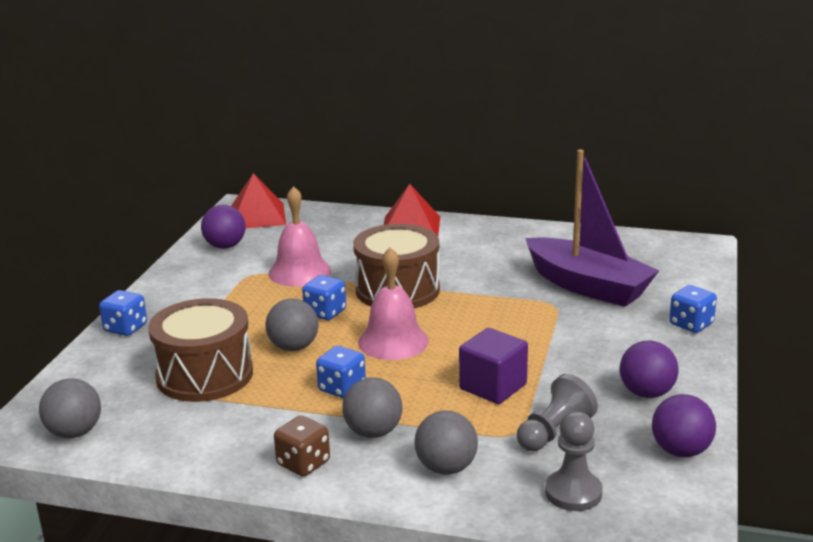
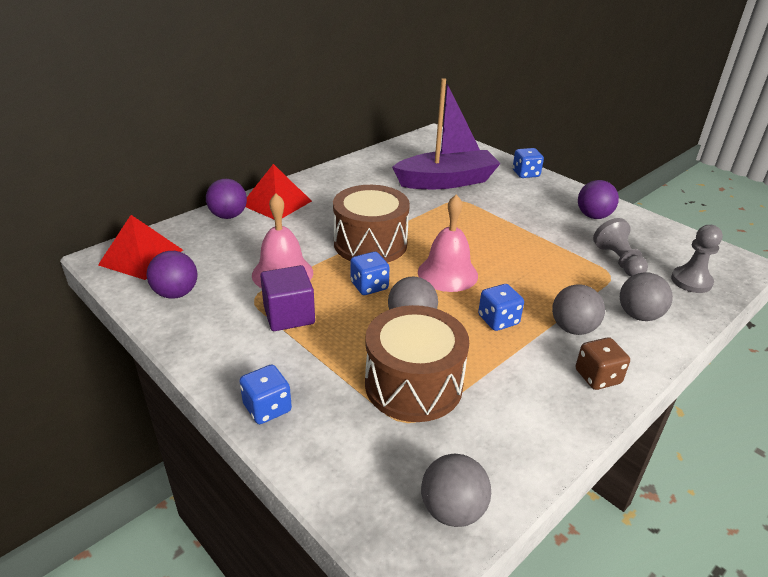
camera: 60 degrees left, 10 degrees up
(493, 387) = (546, 260): purple cube -> purple cube (289, 315)
(681, 451) = (663, 232): purple ball -> purple ball (228, 216)

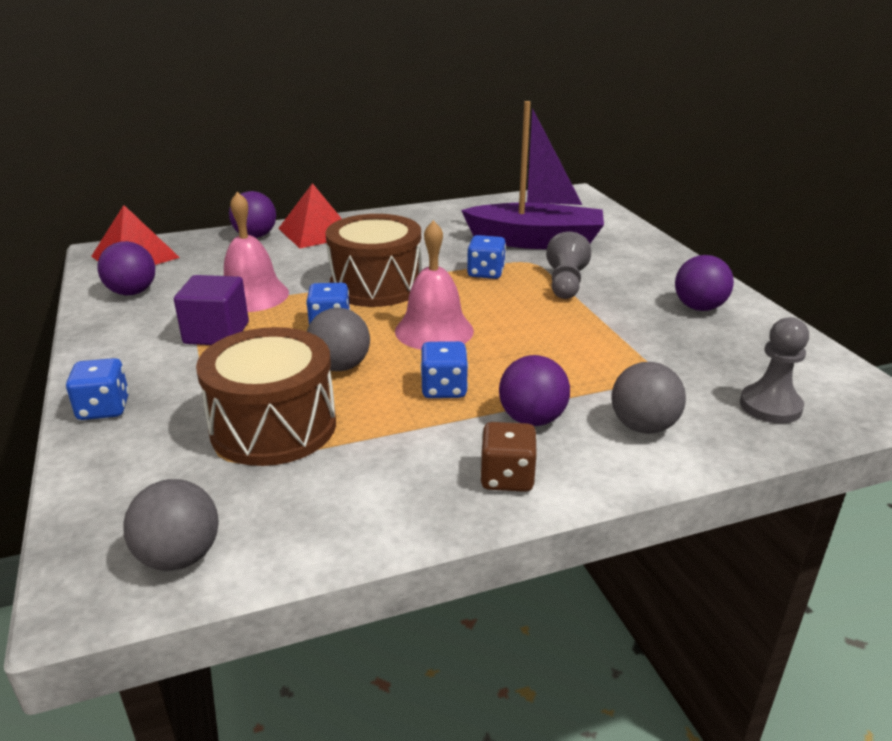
camera: 25 degrees right, 5 degrees down
(525, 174) = (651, 249): blue dice -> blue dice (485, 273)
(573, 328) = (532, 419): grey ball -> purple ball
(618, 261) = (681, 362): grey pawn -> grey pawn (565, 284)

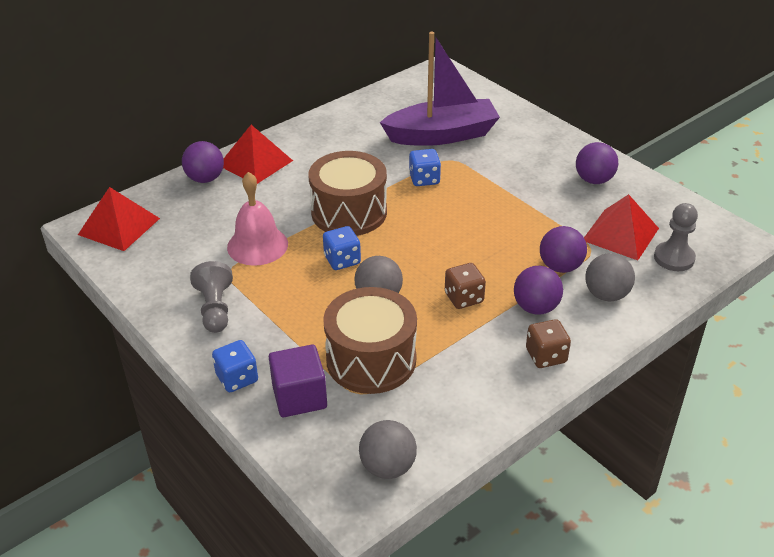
camera: 20 degrees left, 10 degrees up
(132, 292) = (154, 266): purple ball -> purple ball (560, 267)
(216, 333) = (261, 290): purple cube -> purple cube (299, 396)
(434, 330) = (423, 247): pink bell -> none
(444, 389) = (464, 298): blue dice -> brown dice
(565, 284) = (490, 177): grey pawn -> grey pawn (215, 309)
(704, 366) = (620, 234): none -> red pyramid

